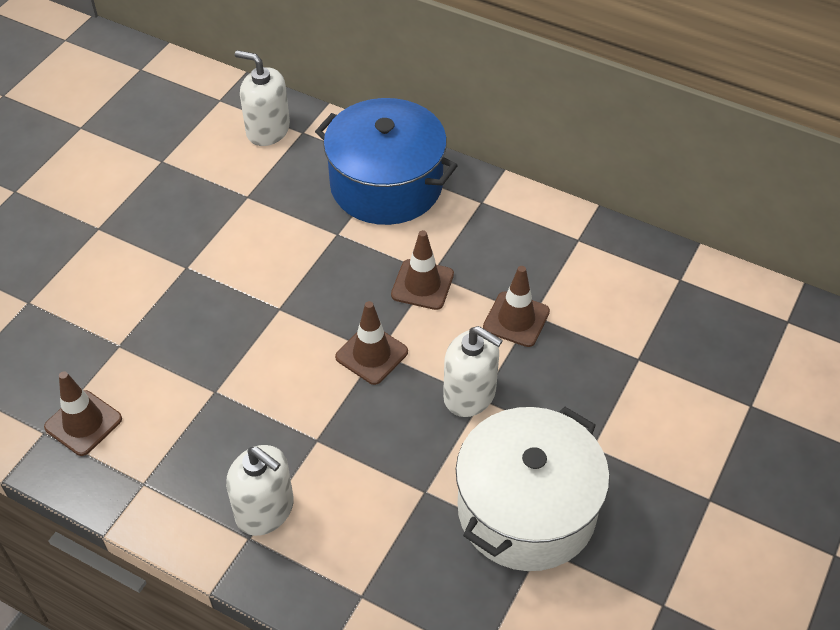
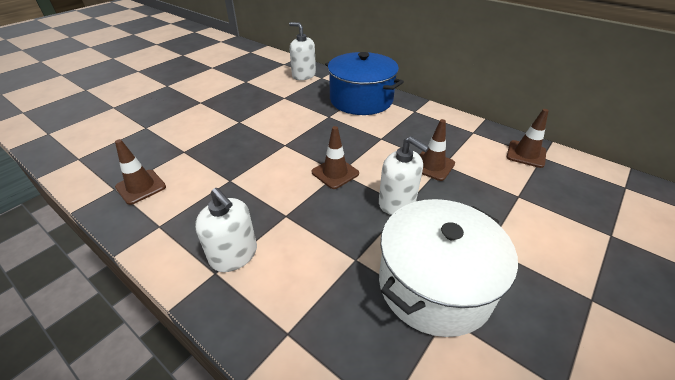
camera: 10 degrees right, 10 degrees down
(422, 285) = (374, 143): brown traffic cone -> brown traffic cone (526, 154)

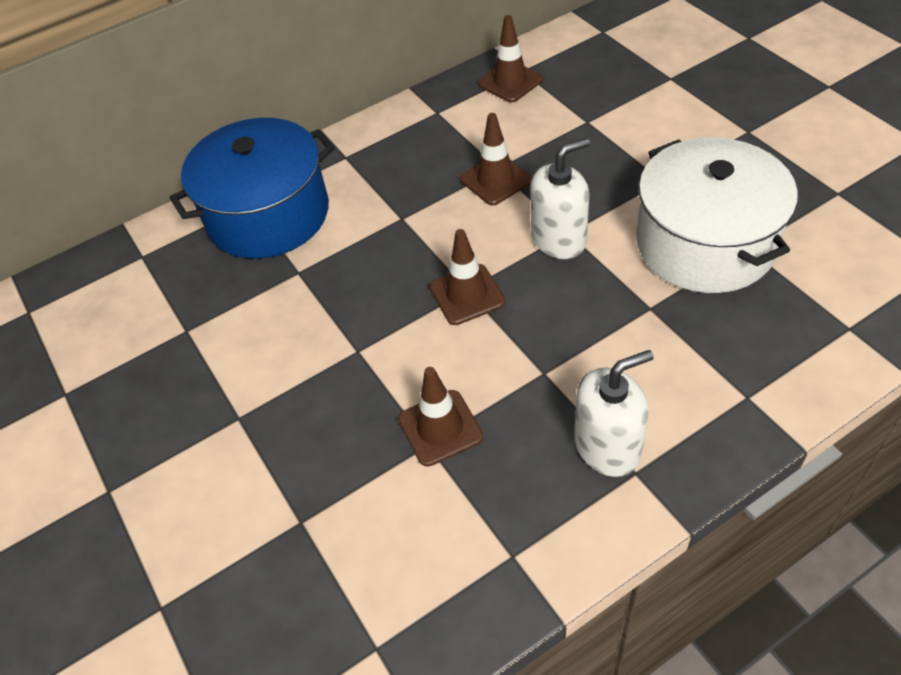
camera: 65 degrees left, 10 degrees up
(141, 187) = (389, 596): brown traffic cone -> brown traffic cone (440, 428)
(303, 75) = (111, 283): white soap dispenser -> none

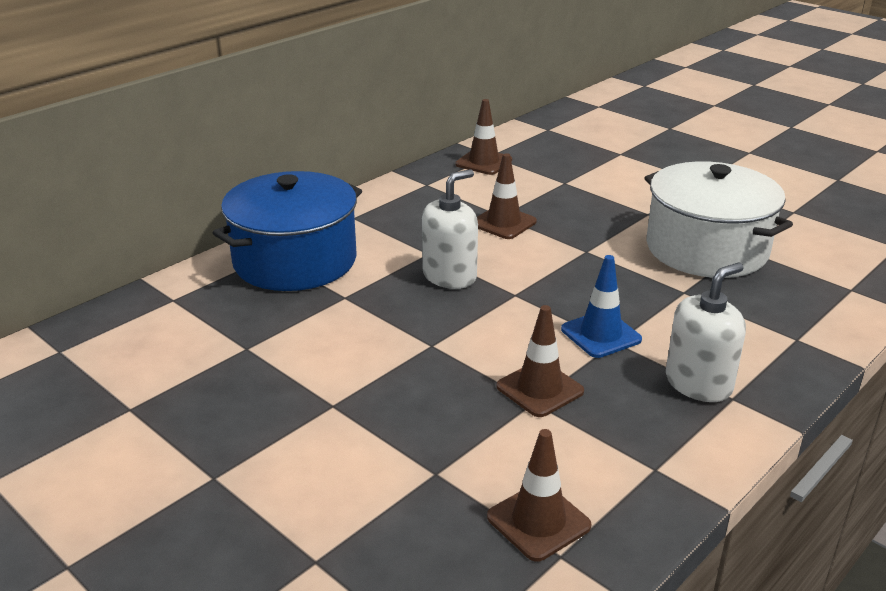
camera: 20 degrees left, 20 degrees down
(467, 294) = (517, 298): brown traffic cone -> brown traffic cone (538, 521)
(533, 360) = (601, 334): none -> blue traffic cone
(559, 239) = (580, 255): white soap dispenser -> white soap dispenser (449, 276)

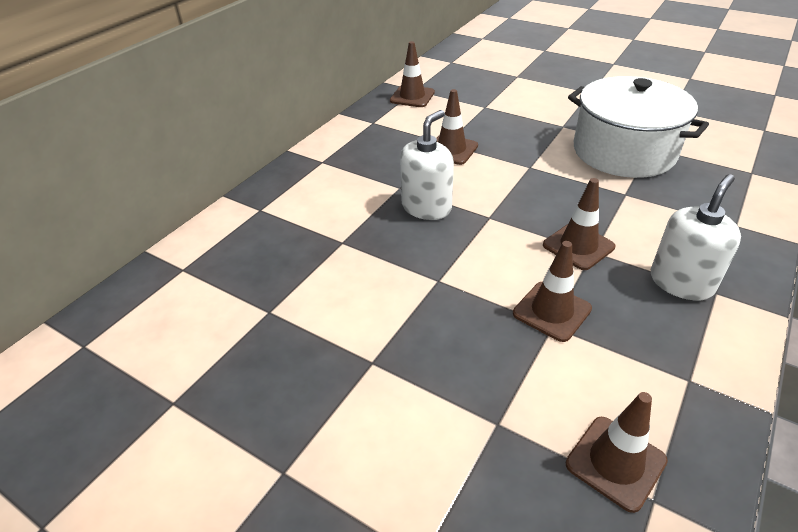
camera: 10 degrees left, 10 degrees up
(295, 260) = (284, 211): blue pot -> none
(601, 334) = (578, 246): blue traffic cone -> brown traffic cone

